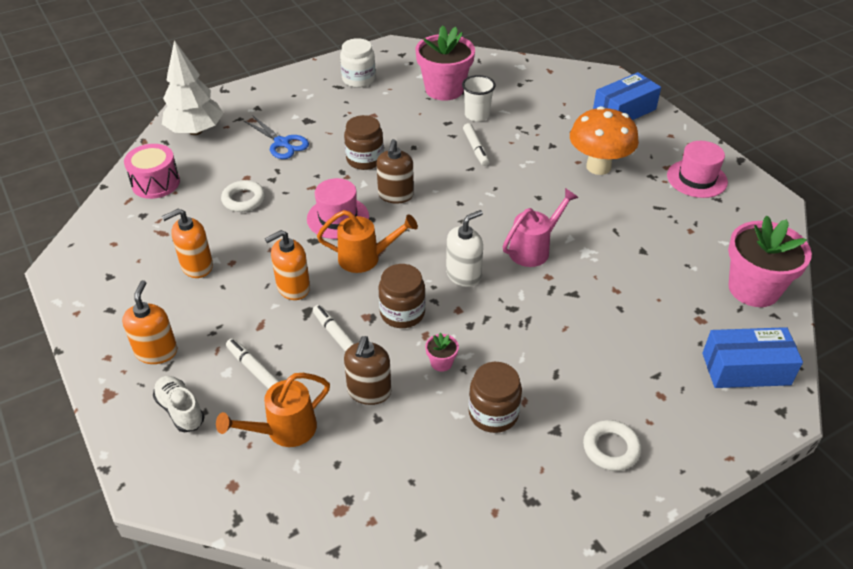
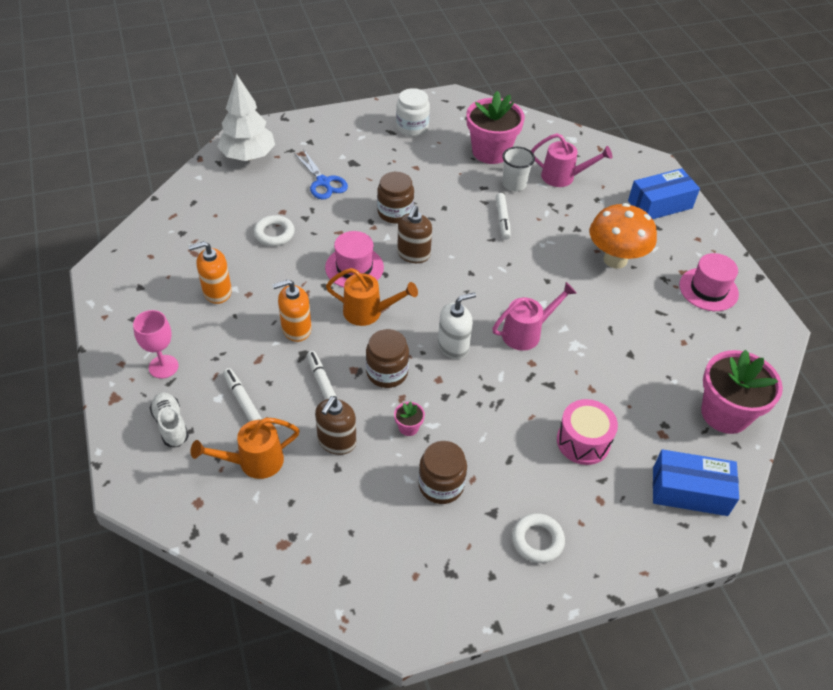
camera: 10 degrees right, 5 degrees up
(156, 183) = (200, 203): pink drum -> pink drum (583, 441)
(156, 352) = (163, 366): orange soap dispenser -> pink goblet
(523, 101) = (563, 177): none -> pink watering can

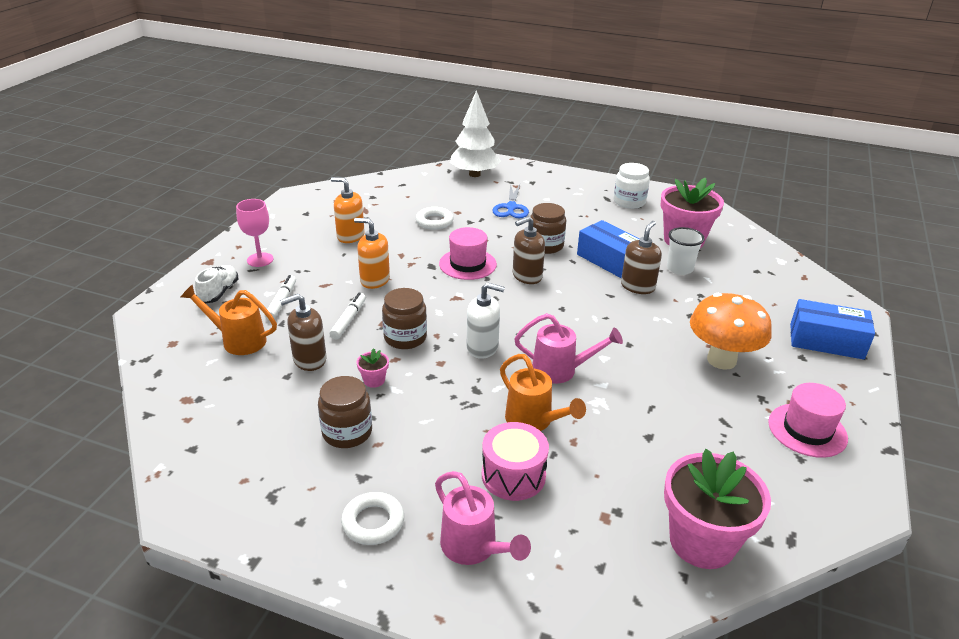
camera: 40 degrees right, 15 degrees down
(368, 312) = (441, 295): orange watering can -> orange watering can (533, 421)
(502, 219) = (638, 286): white marker -> brown soap dispenser
(563, 177) = (737, 282): pink watering can -> pink watering can (474, 548)
(689, 491) = (576, 582): blue box -> blue box (610, 260)

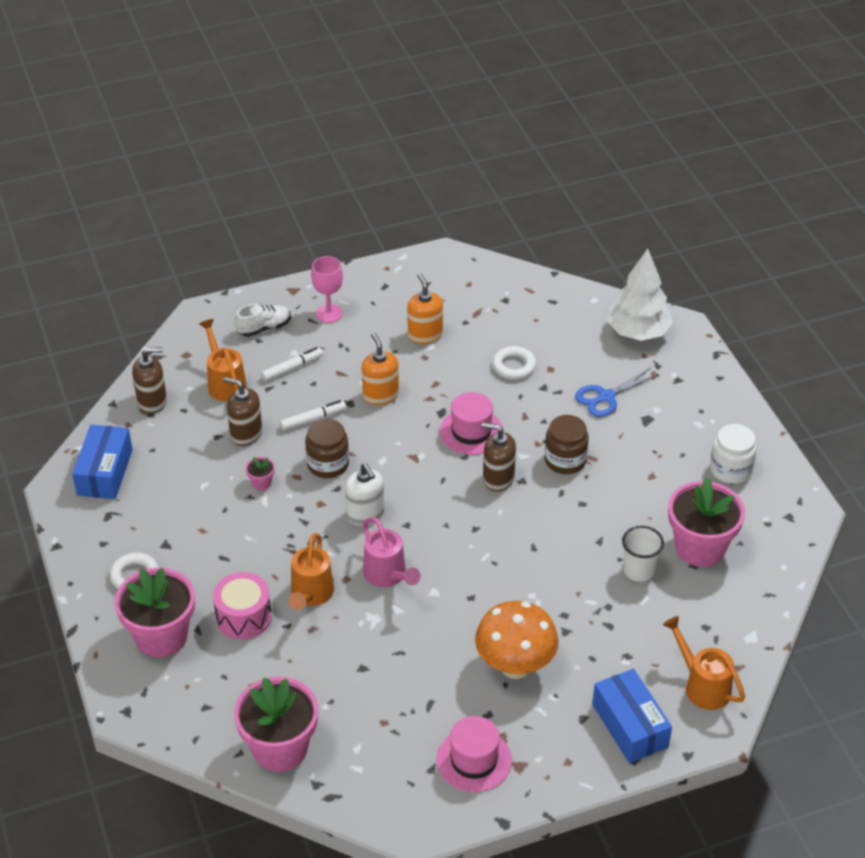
camera: 50 degrees right, 10 degrees up
(347, 432) = (196, 507): brown jar -> none
(474, 548) = (161, 636): pink watering can -> pink flower pot
(610, 260) = (593, 516): blue box -> blue box (105, 472)
(638, 286) = (570, 558): brown soap dispenser -> brown soap dispenser (152, 401)
(810, 296) = (702, 685): none -> orange watering can

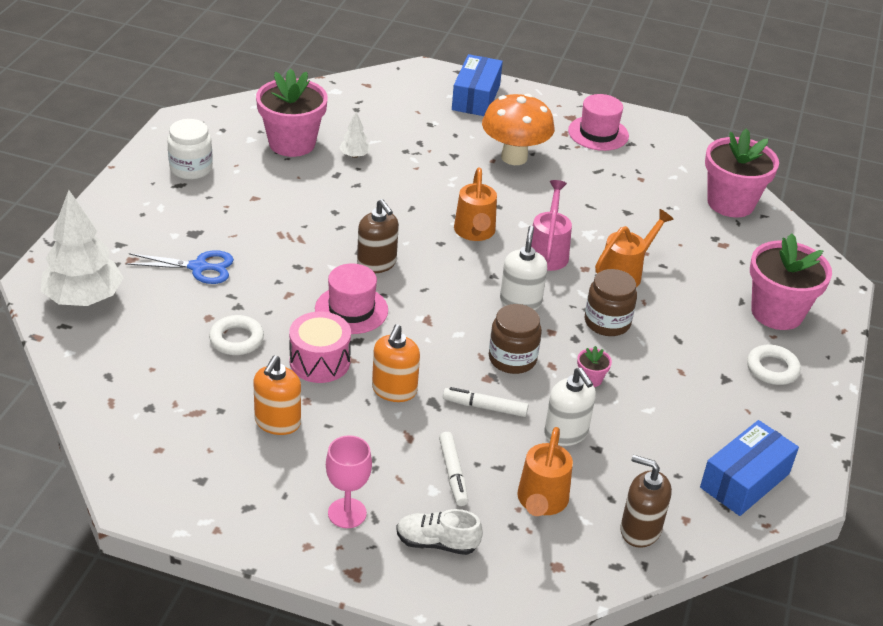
camera: 145 degrees left, 5 degrees down
(243, 617) = (695, 289): pink drum -> pink drum (319, 361)
(246, 434) = (566, 433): brown soap dispenser -> white soap dispenser
(292, 368) = (453, 473): white marker -> white marker turned 105 degrees counterclockwise
(565, 460) = (304, 244): brown jar -> brown jar (607, 322)
(639, 570) = (354, 155): white cup -> white tree
(702, 685) = (403, 89): orange watering can -> orange watering can (474, 232)

